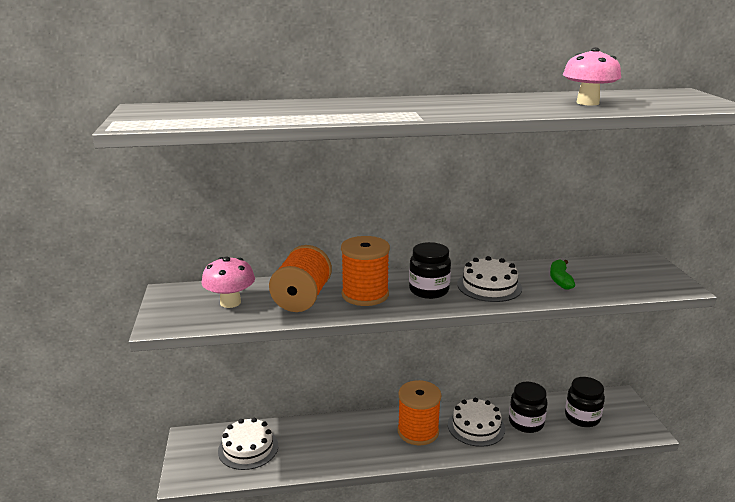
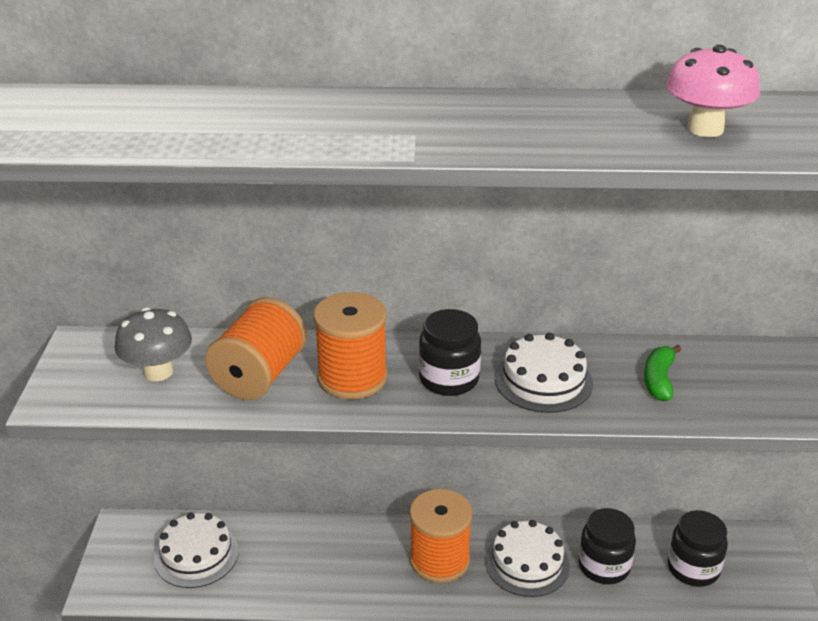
camera: 10 degrees right, 10 degrees up
(230, 302) = (158, 372): pink mushroom -> grey mushroom

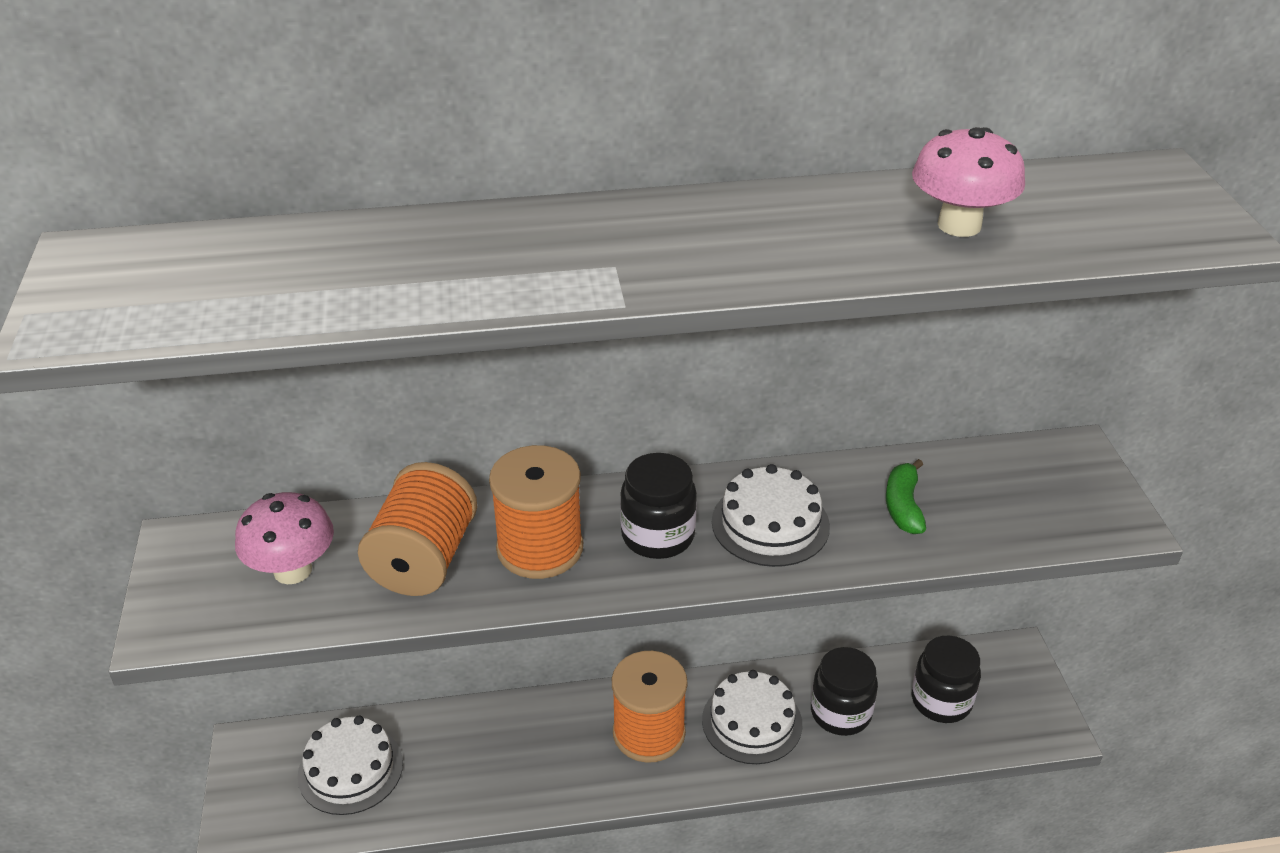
camera: 10 degrees left, 5 degrees up
(158, 372) = (293, 570): grey mushroom -> pink mushroom

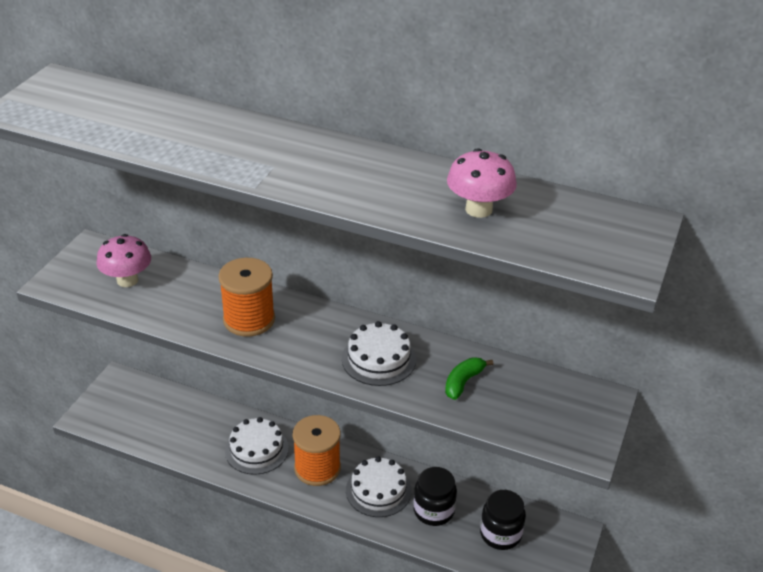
camera: 30 degrees right, 0 degrees up
(350, 769) = (156, 412): white cake -> white cake (256, 449)
(423, 559) = (189, 301): orange spool -> none
(658, 536) = (313, 339): black jar -> none

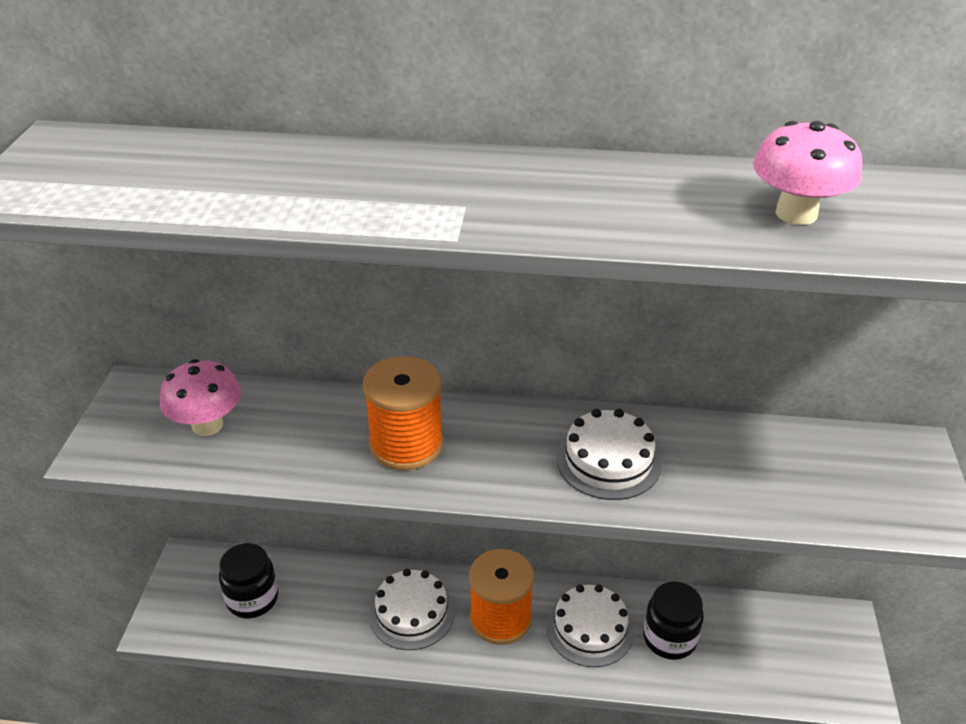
camera: 15 degrees left, 0 degrees up
(463, 382) = (733, 468): green banana -> none
(500, 534) = (763, 648): black jar -> black jar (252, 598)

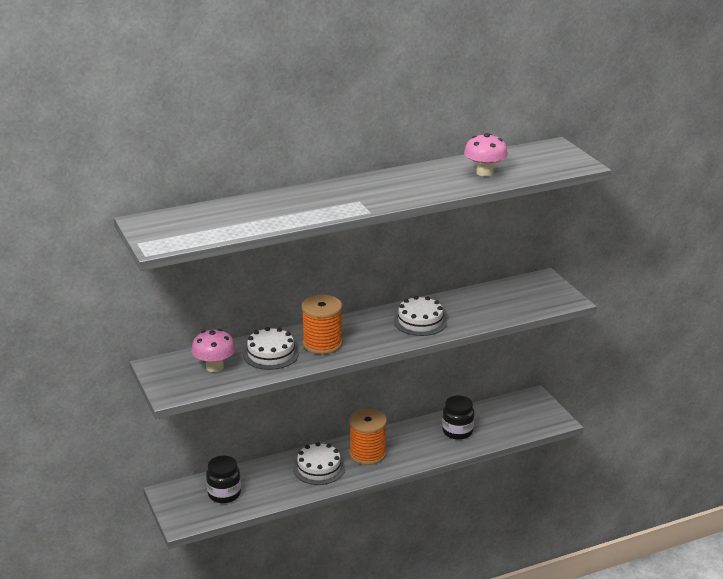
camera: 30 degrees left, 10 degrees down
(590, 629) = (416, 442): white cake -> white cake (271, 354)

